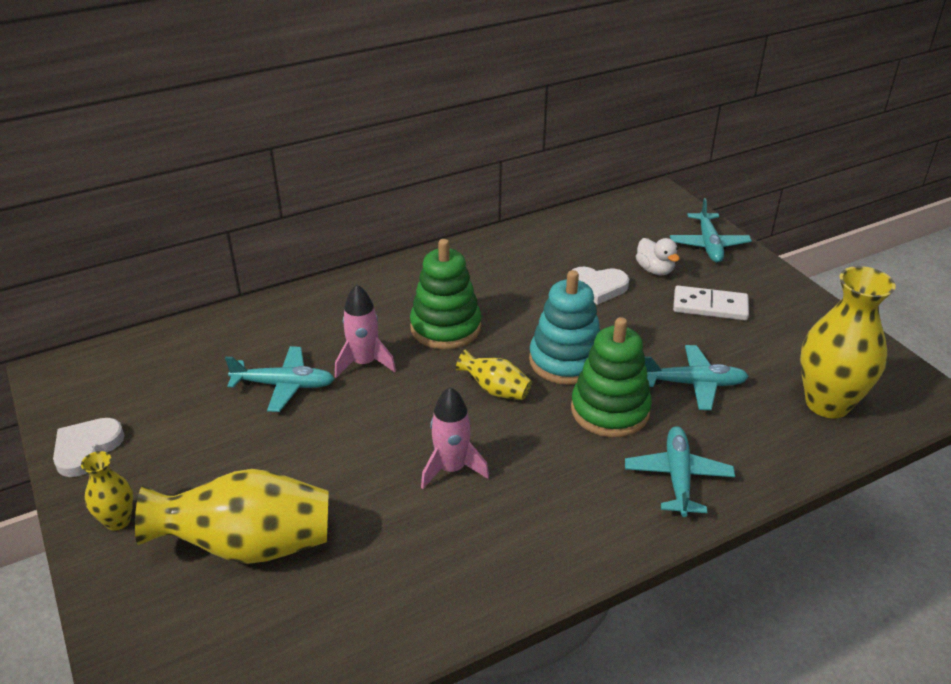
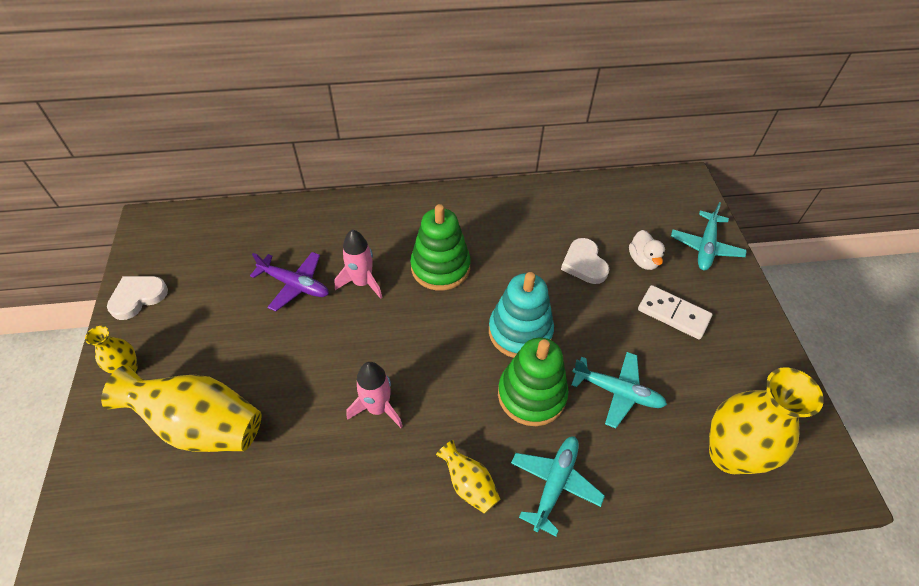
camera: 20 degrees right, 15 degrees up
(284, 385) = (294, 285): turquoise plane -> purple plane
(495, 390) = (449, 342): yellow vase -> yellow vase (469, 484)
(597, 287) = (584, 264): white heart -> white heart turned 45 degrees clockwise

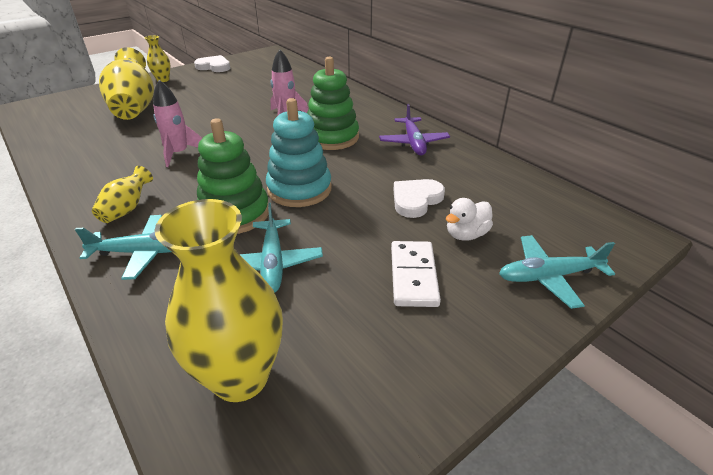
camera: 60 degrees right, 15 degrees down
(294, 285) = (262, 98): purple plane -> purple plane (413, 142)

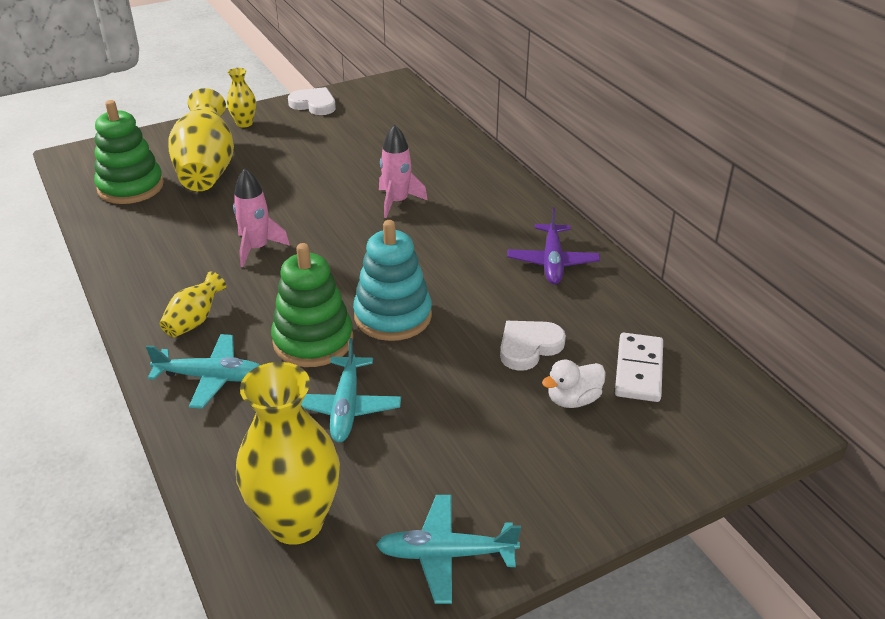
camera: 10 degrees right, 0 degrees up
(332, 137) = (449, 243): green stacking toy -> green stacking toy (131, 187)
(413, 276) = (496, 442): white domino -> white domino (639, 370)
(549, 276) = (648, 462): turquoise plane -> turquoise plane (446, 554)

